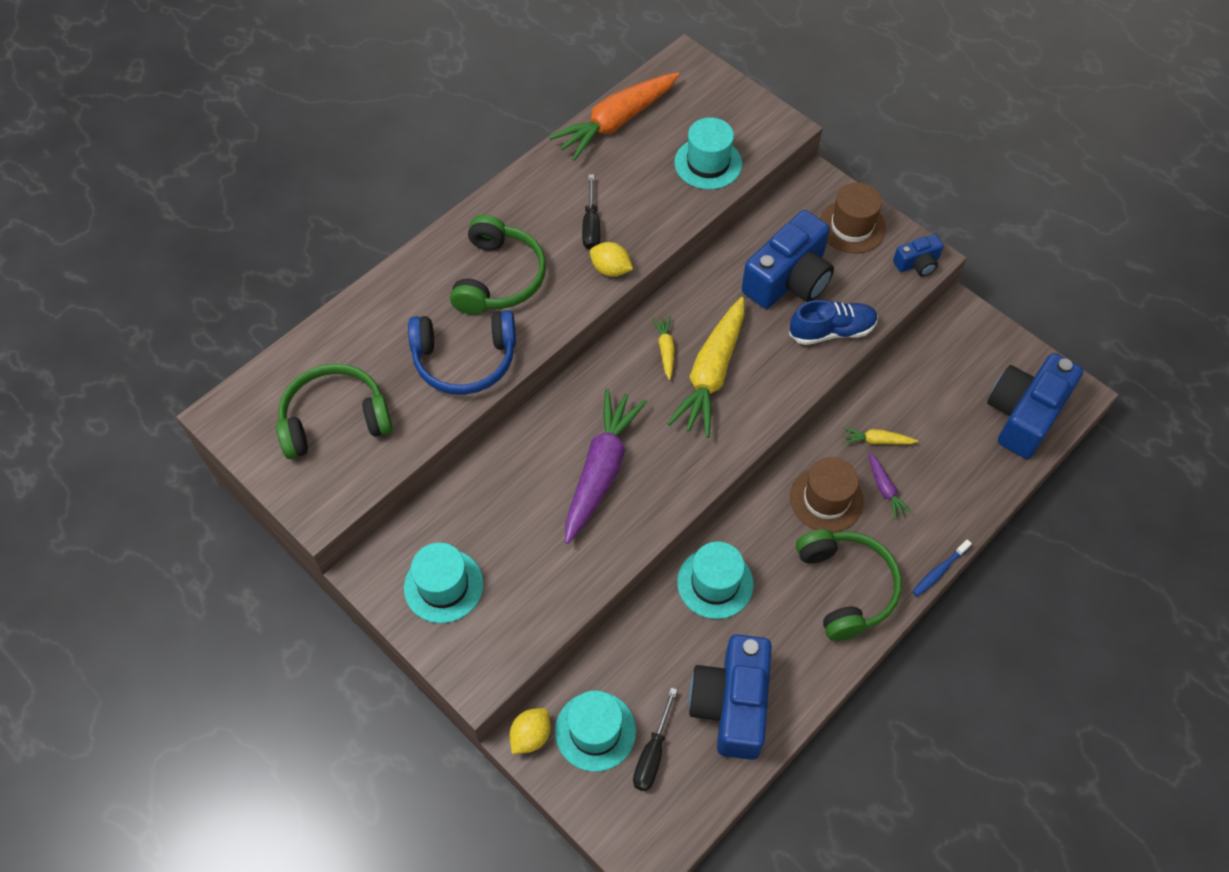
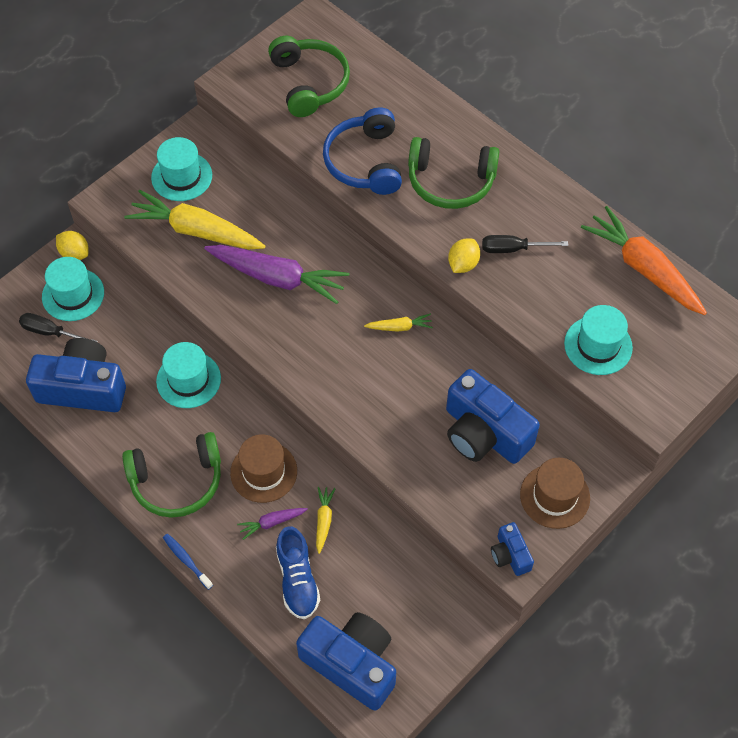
camera: 90 degrees right, 0 degrees up
(711, 374) = (373, 362): yellow carrot -> yellow carrot (195, 231)
(831, 331) = (423, 467): blue shoe -> blue shoe (297, 580)

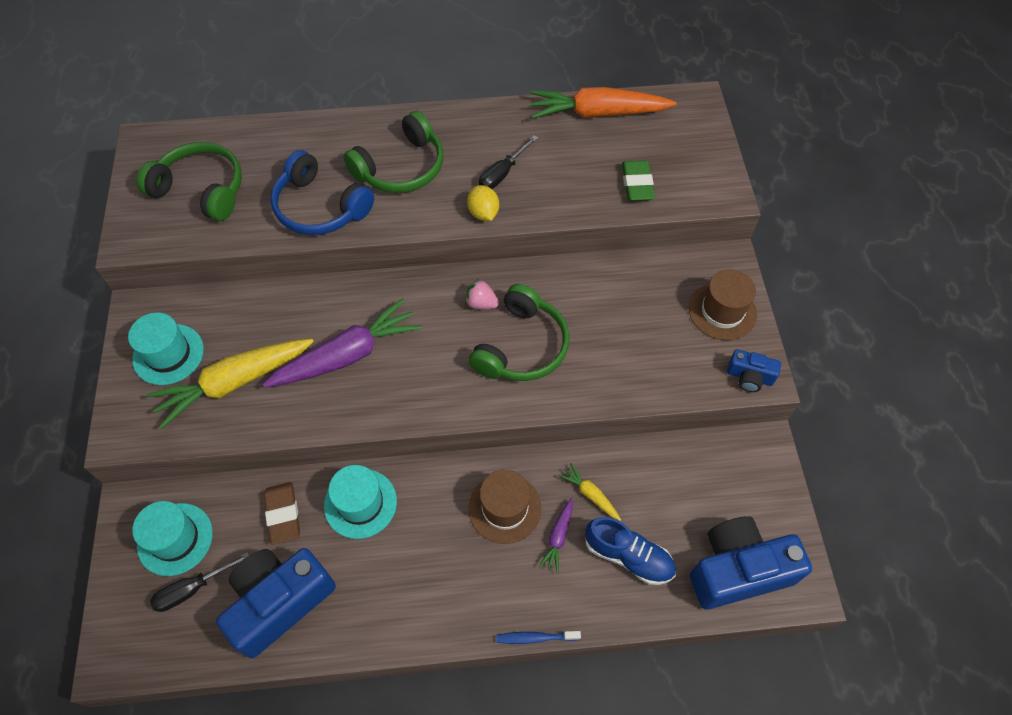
camera: 50 degrees left, 0 degrees up
(74, 253) = (134, 506): yellow lemon -> none
(141, 341) = (283, 514): none -> brown eraser
(177, 481) = (451, 588): green headphones -> green headphones (522, 346)
(399, 327) = (481, 303): yellow carrot -> pink strawberry
(484, 433) = (628, 316): blue camera -> none
(598, 345) = (637, 184): turquoise hat -> green eraser

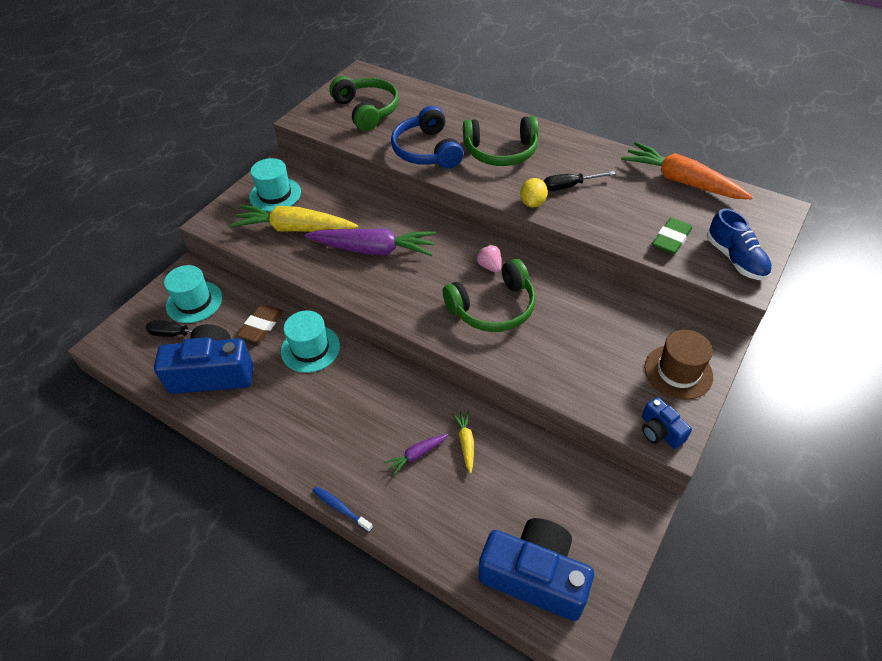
camera: 40 degrees right, 10 degrees down
(504, 508) = (397, 411): brown hat -> none
(628, 556) = (456, 503): blue shoe -> blue shoe (735, 259)

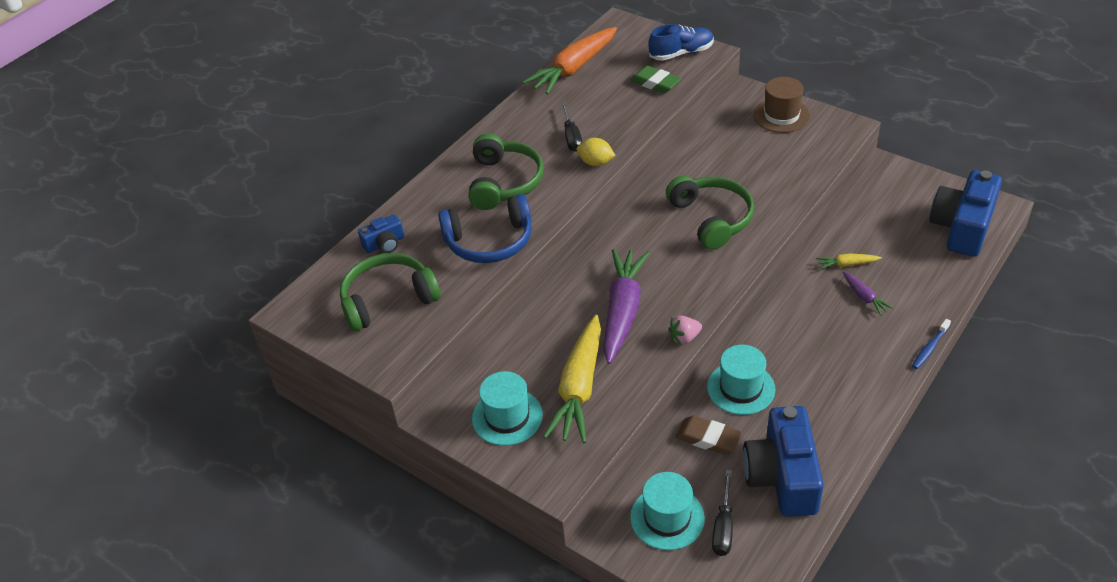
camera: 85 degrees left, 5 degrees down
(489, 266) = (653, 220): pink strawberry -> pink strawberry (684, 338)
(660, 431) = (842, 131): blue camera -> blue camera (384, 244)

